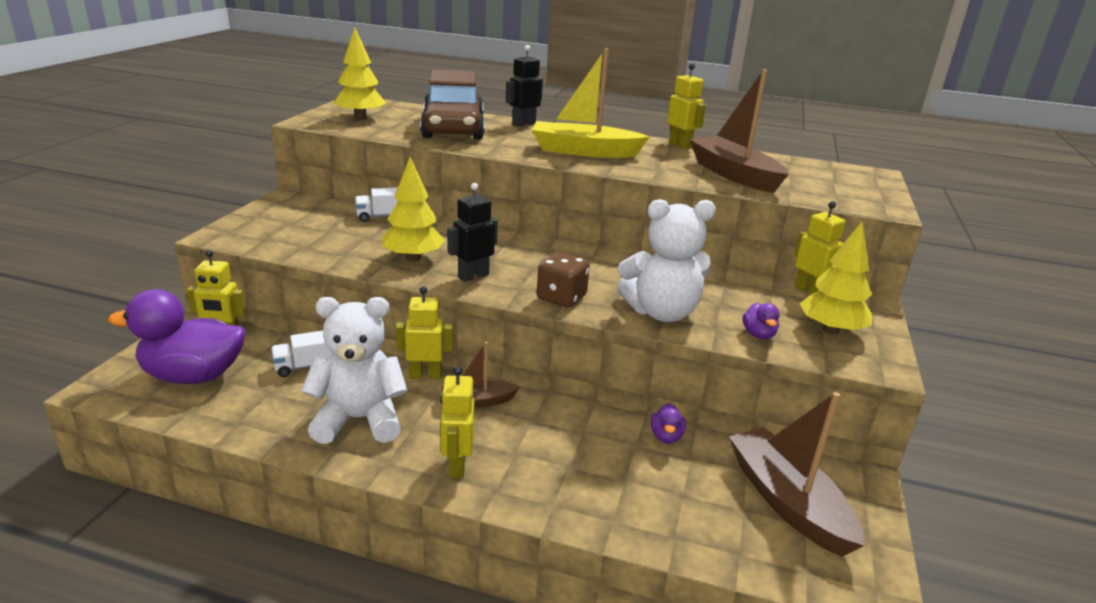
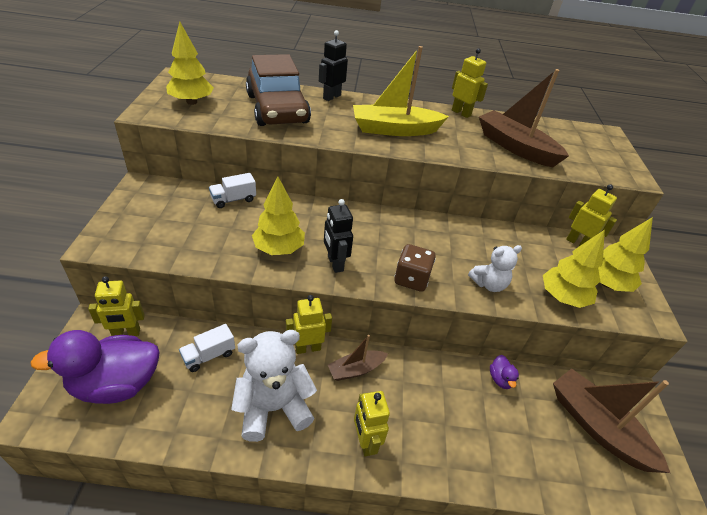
camera: 15 degrees left, 15 degrees up
(473, 276) = (335, 263): black robot -> black robot turned 60 degrees counterclockwise
(661, 312) = (489, 284): white teddy bear -> white teddy bear, size x0.58
(758, 334) = (562, 297): purple duck -> yellow tree

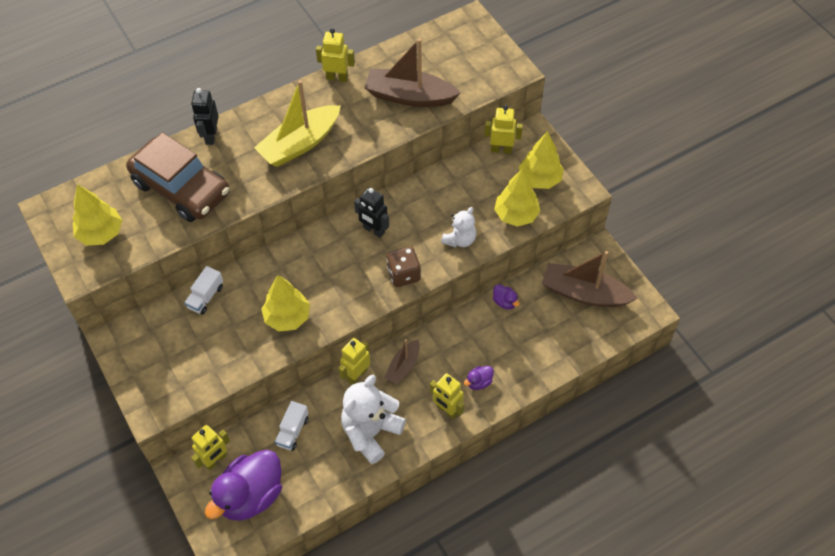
camera: 30 degrees left, 15 degrees up
(335, 263) = (339, 300): black robot -> black robot (373, 230)
(420, 437) = (479, 382): none -> purple duck

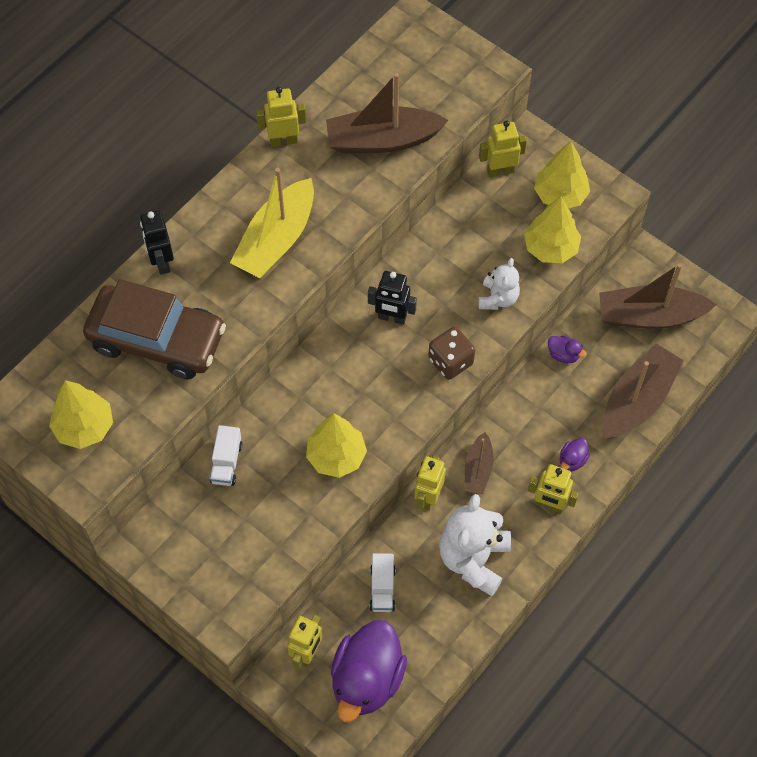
camera: 20 degrees left, 5 degrees up
(549, 353) = (637, 400): none -> brown boat

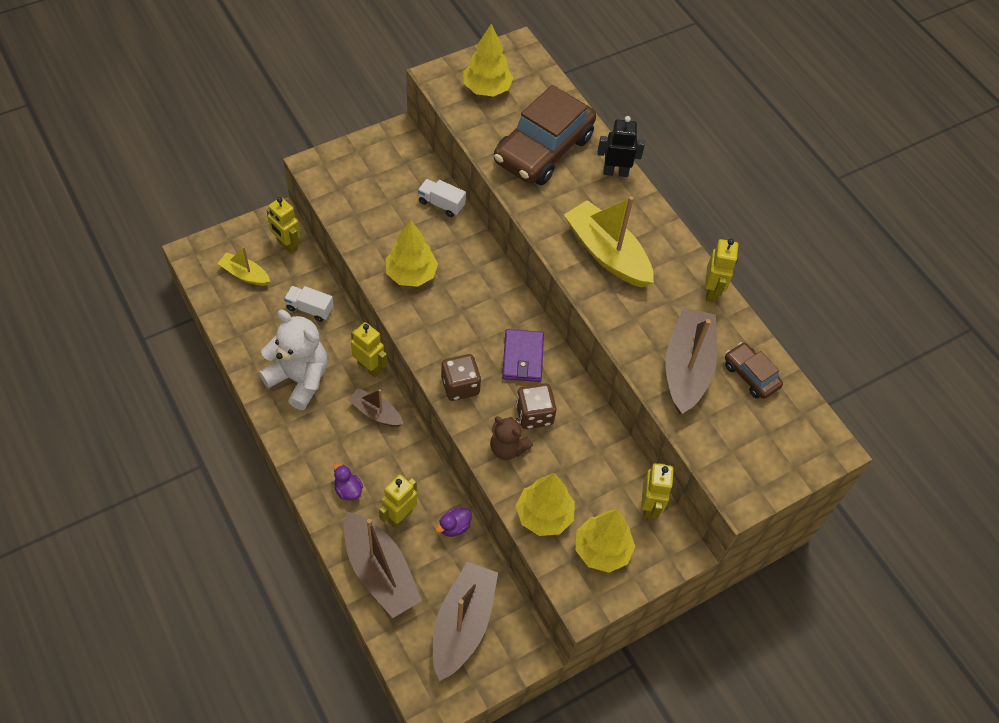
camera: 105 degrees right, 5 degrees down
(367, 90) = (750, 375): none -> brown car
(367, 679) = (245, 274): purple duck -> yellow boat
(392, 317) = (523, 357): black robot -> purple wallet
(451, 288) = (534, 414): none -> brown dice
(498, 298) = (507, 448): white teddy bear -> brown teddy bear
(549, 505) = (316, 454): yellow robot -> yellow robot (399, 516)

